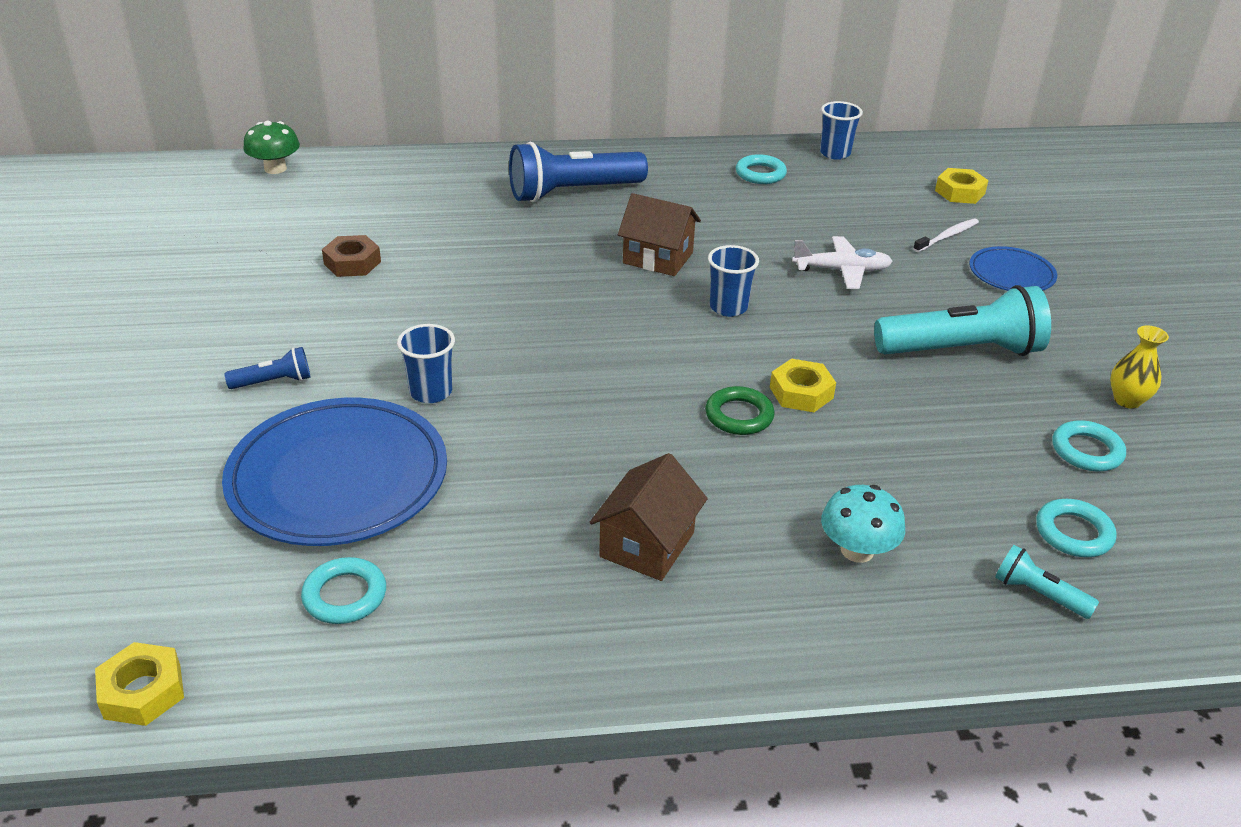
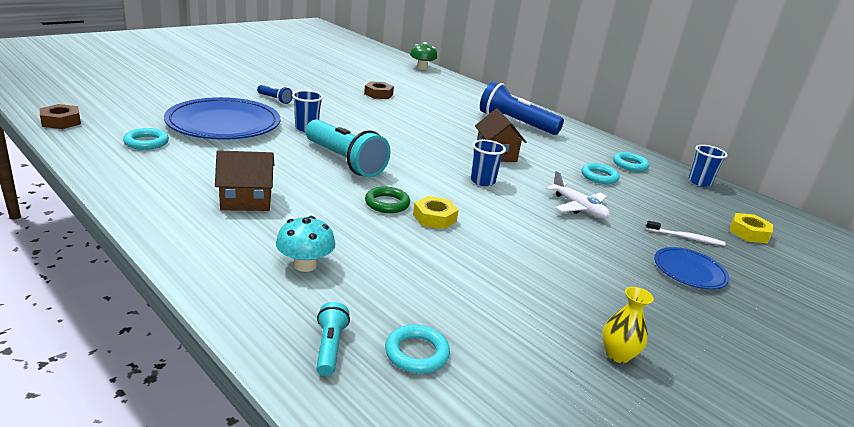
camera: 50 degrees right, 10 degrees down
(142, 691) = (61, 121): yellow nut -> brown nut
(962, 350) = (564, 266): turquoise flashlight -> turquoise flashlight (345, 161)
(1087, 451) = (523, 343): turquoise ring -> turquoise ring (599, 177)

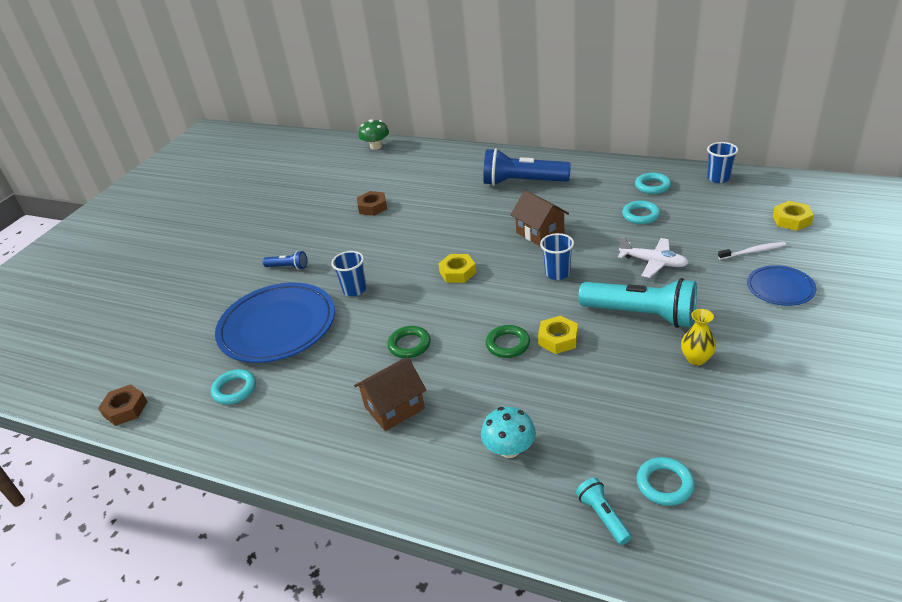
camera: 15 degrees left, 10 degrees up
(307, 172) = (409, 345): none -> green ring
(345, 161) = (427, 313): turquoise flashlight -> turquoise flashlight (641, 315)
(399, 149) = (458, 272): none -> yellow nut
(617, 354) = (792, 402): yellow vase -> yellow vase (696, 359)

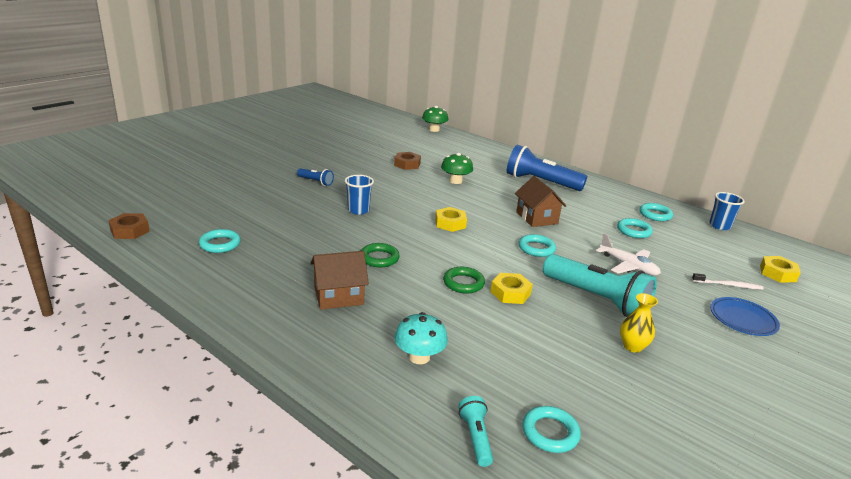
camera: 10 degrees right, 10 degrees down
(277, 326) = (281, 215): blue plate -> none
(435, 212) = (455, 181): none -> green mushroom
(557, 273) = (536, 248): blue cup -> turquoise ring

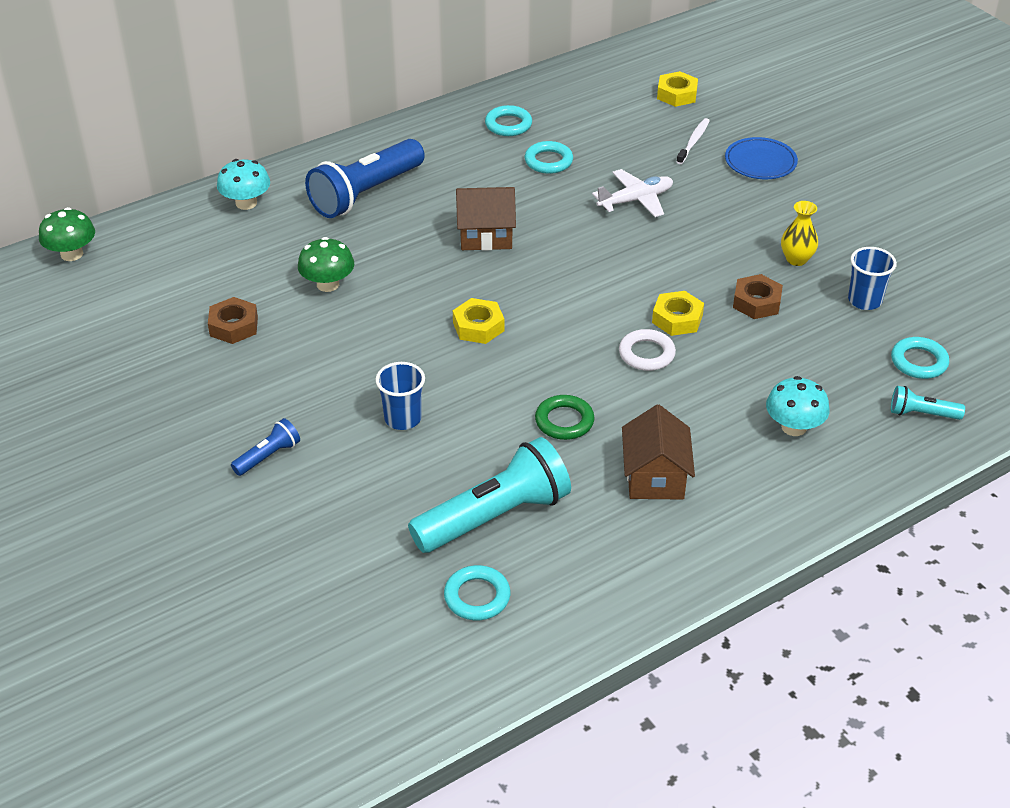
camera: 70 degrees left, 15 degrees up
(130, 231) = (396, 718): brown nut -> brown nut (756, 302)
(463, 283) = (646, 354): green ring -> white ring
(503, 157) = (246, 203): none -> turquoise mushroom
(536, 248) = (573, 263): turquoise ring -> none
(597, 299) = (703, 252): turquoise flashlight -> turquoise flashlight (495, 516)
(719, 226) = (554, 84): blue cup -> blue cup (864, 300)

